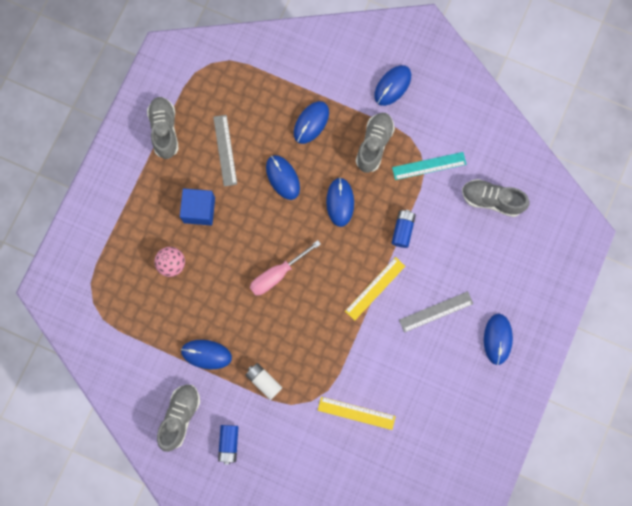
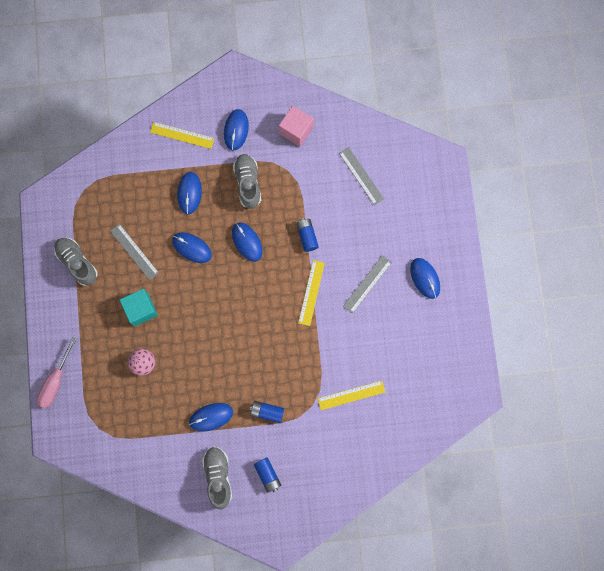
camera: 30 degrees left, 0 degrees up
(199, 210) = (141, 309): blue cube -> turquoise cube
(264, 381) = (267, 412): white battery -> blue battery
(277, 274) = (230, 324): pink screwdriver -> pink screwdriver (55, 381)
(336, 62) = (182, 135): none -> yellow ruler
(429, 166) = (299, 176): turquoise ruler -> none
(452, 119) = (296, 130): none -> pink cube
(491, 200) = (361, 176): grey shoe -> grey ruler

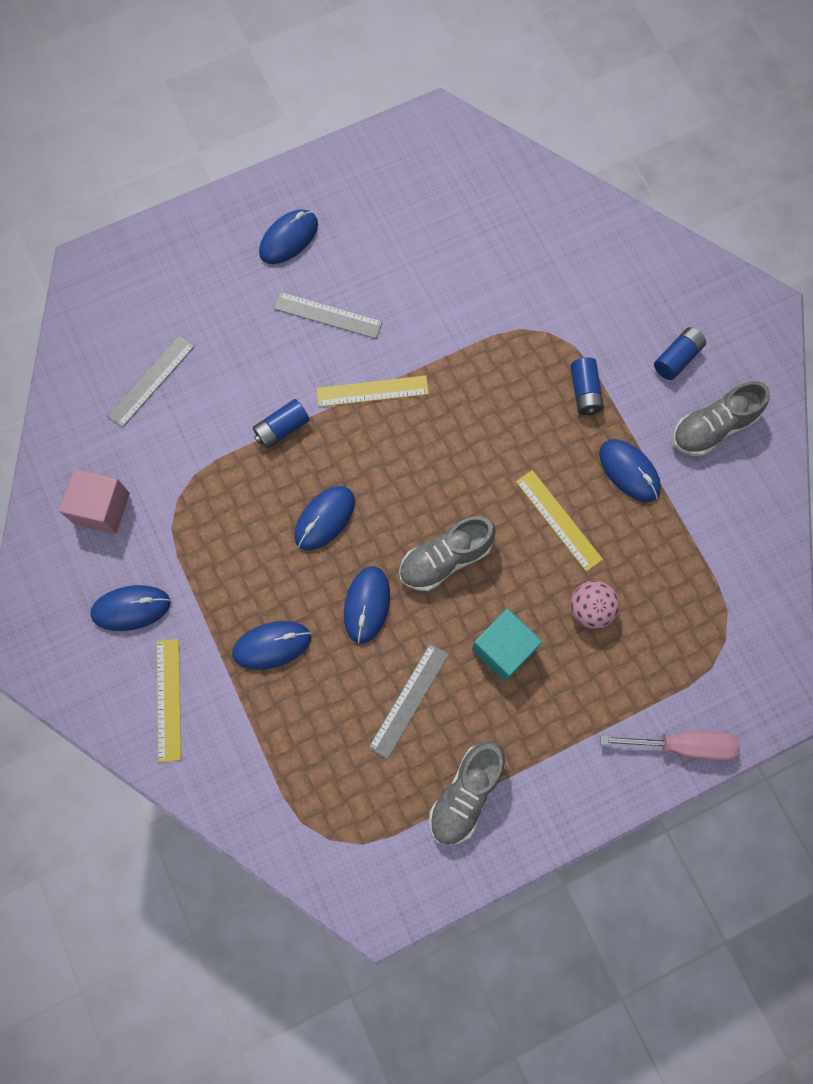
camera: 110 degrees left, 5 degrees down
(248, 183) = (222, 553): grey shoe -> grey shoe (445, 559)
(351, 395) = (508, 283): yellow ruler -> yellow ruler (558, 520)

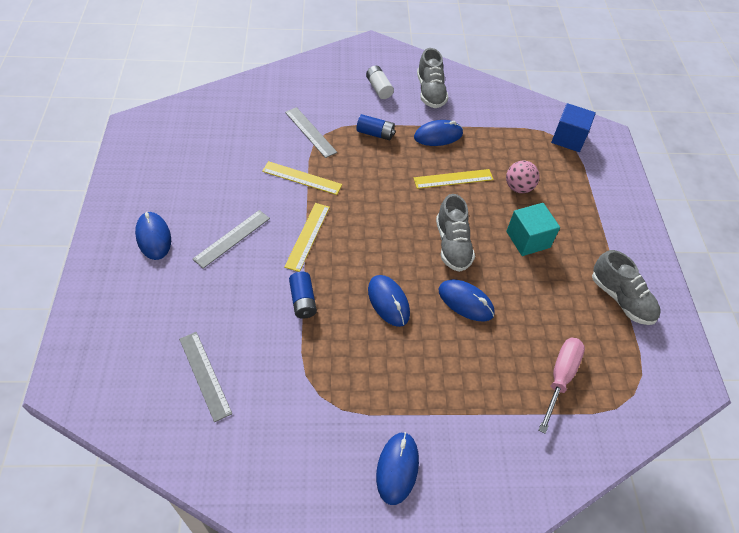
camera: 70 degrees left, 20 degrees down
(102, 508) = (296, 458): pink cube -> none
(168, 699) = (488, 468): yellow ruler -> yellow ruler (302, 178)
(272, 645) = (472, 374): blue mouse -> none
(409, 700) = (545, 305): grey ruler -> grey ruler (310, 132)
(677, 358) = (379, 88): blue battery -> white battery
(682, 745) = (619, 181): pink screwdriver -> pink screwdriver (560, 378)
(732, 650) = (568, 138): none -> blue cube

